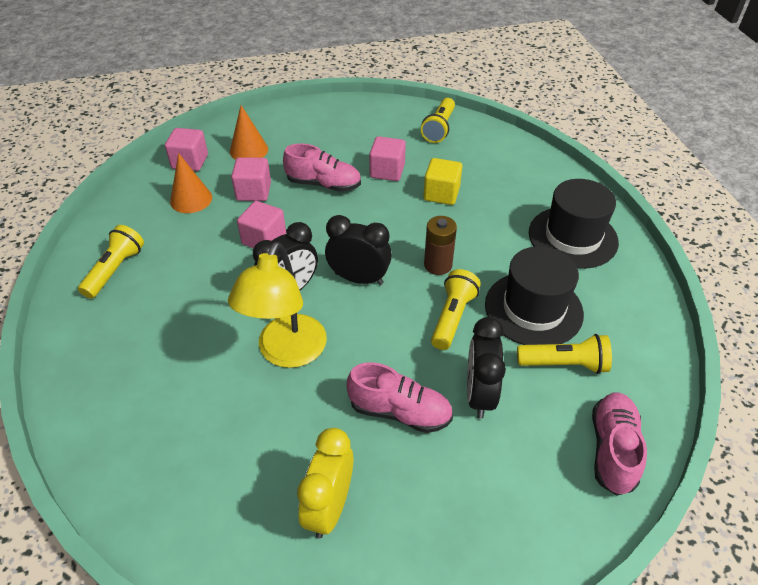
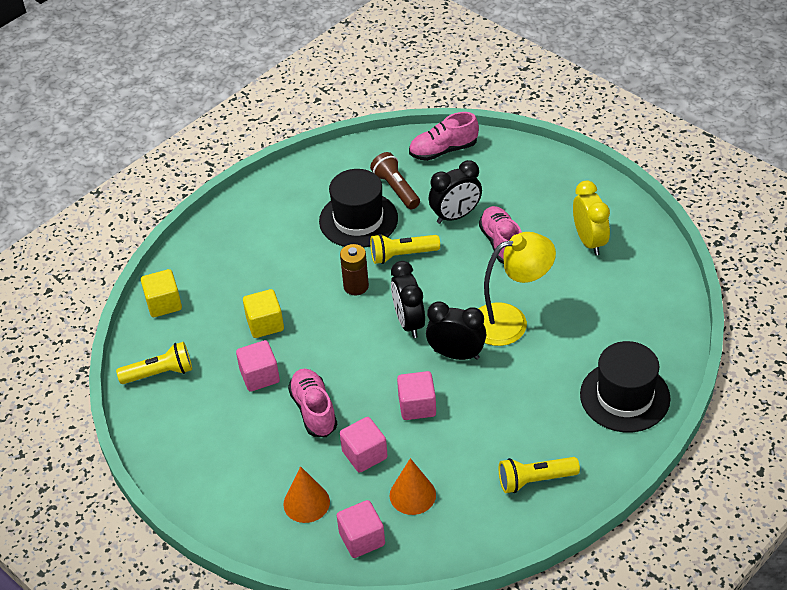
camera: 120 degrees left, 0 degrees up
(329, 507) = (589, 241): yellow clock -> yellow clock turned 90 degrees counterclockwise
(514, 152) = (164, 304): none -> yellow cube
(564, 364) = (396, 189): yellow flashlight -> brown flashlight
(572, 237) = (261, 227): black hat -> black hat (624, 396)

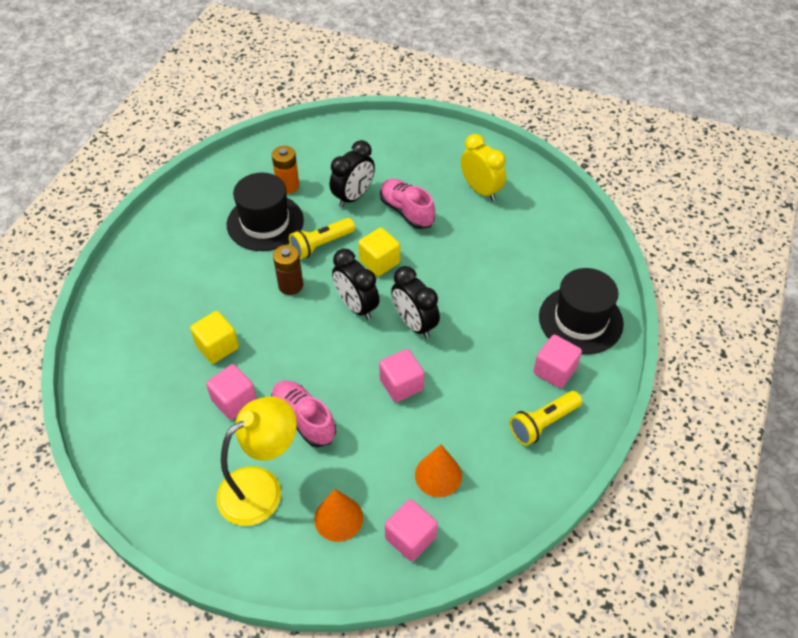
camera: 25 degrees left, 5 degrees up
(160, 373) = (128, 429): yellow flashlight -> none
(164, 304) = (103, 355): yellow cube -> yellow cube (379, 262)
(364, 455) = (373, 449): pink cube -> pink cube (554, 370)
(396, 189) = (288, 186): brown flashlight -> orange battery
(443, 150) = (315, 141): pink shoe -> none
(456, 354) = (414, 324): black clock -> black clock turned 120 degrees counterclockwise
(510, 321) = (448, 279): yellow lamp -> yellow lamp (261, 487)

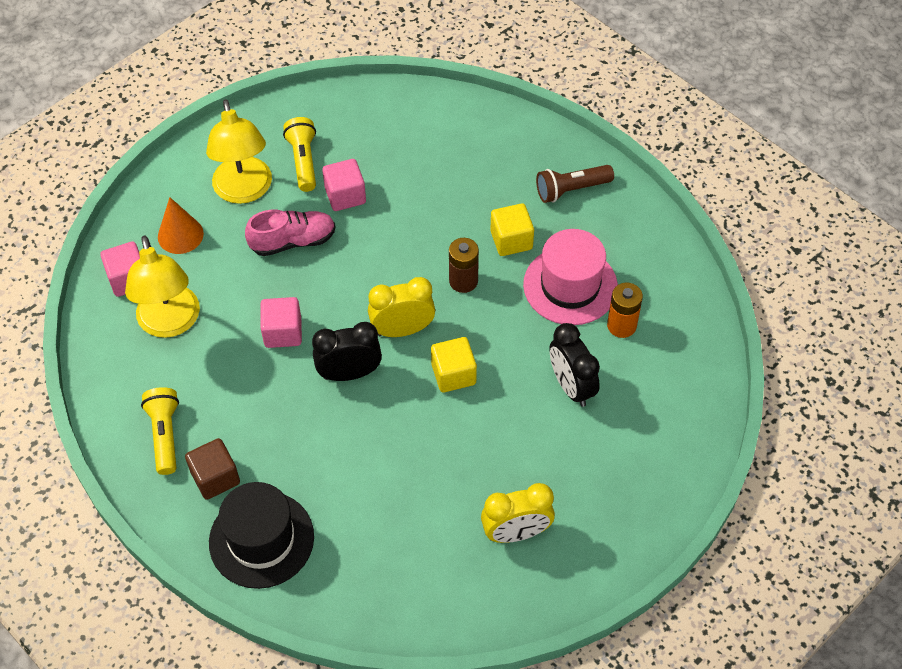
camera: 115 degrees right, 5 degrees up
(167, 249) = (571, 189): none -> brown flashlight
(217, 347) = (416, 199): yellow cube -> yellow cube (511, 240)
(265, 222) = (570, 286): black hat -> pink hat
(321, 245) = (508, 327): yellow flashlight -> yellow flashlight (303, 161)
(356, 306) = (402, 330): black clock -> yellow clock
(406, 211) = (519, 433): pink shoe -> none
(438, 475) = (170, 323): orange cone -> yellow lamp
(554, 370) = (215, 477): pink cube -> brown cube

